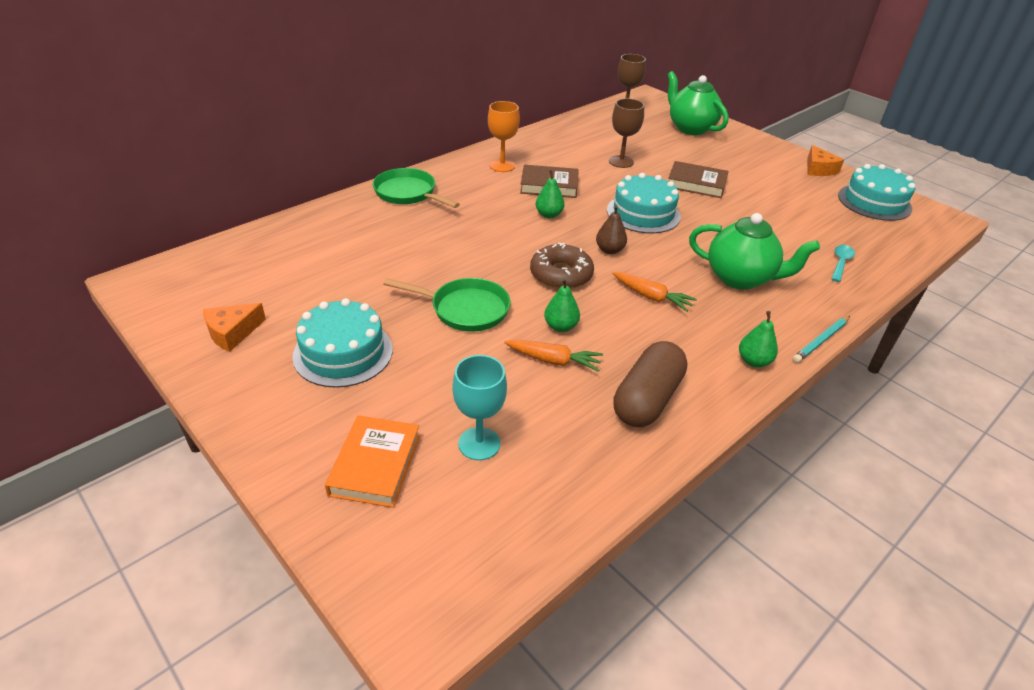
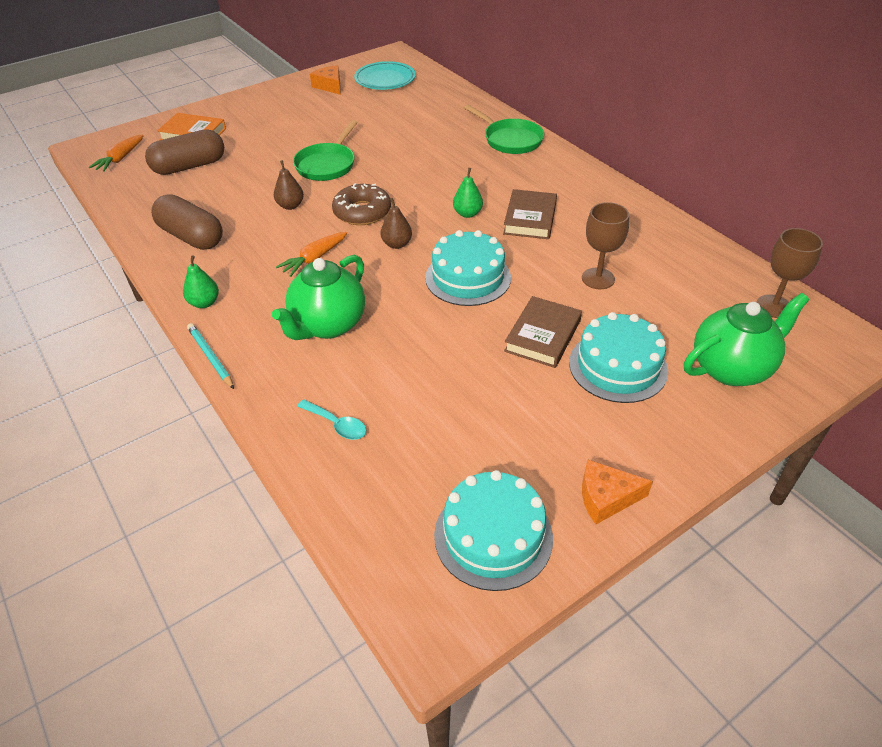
camera: 100 degrees right, 5 degrees up
(229, 282) = (385, 80): none -> turquoise plate
(343, 352) = (295, 121): turquoise cake -> turquoise cake (618, 366)
(408, 193) = (510, 140): green pan -> green pan turned 90 degrees clockwise
(479, 443) = (189, 166): turquoise goblet -> brown capsule
(502, 166) = (573, 191): orange goblet -> none
(553, 361) = (252, 199): orange carrot -> orange carrot (120, 159)
(560, 326) = (290, 206): green pear -> brown pear

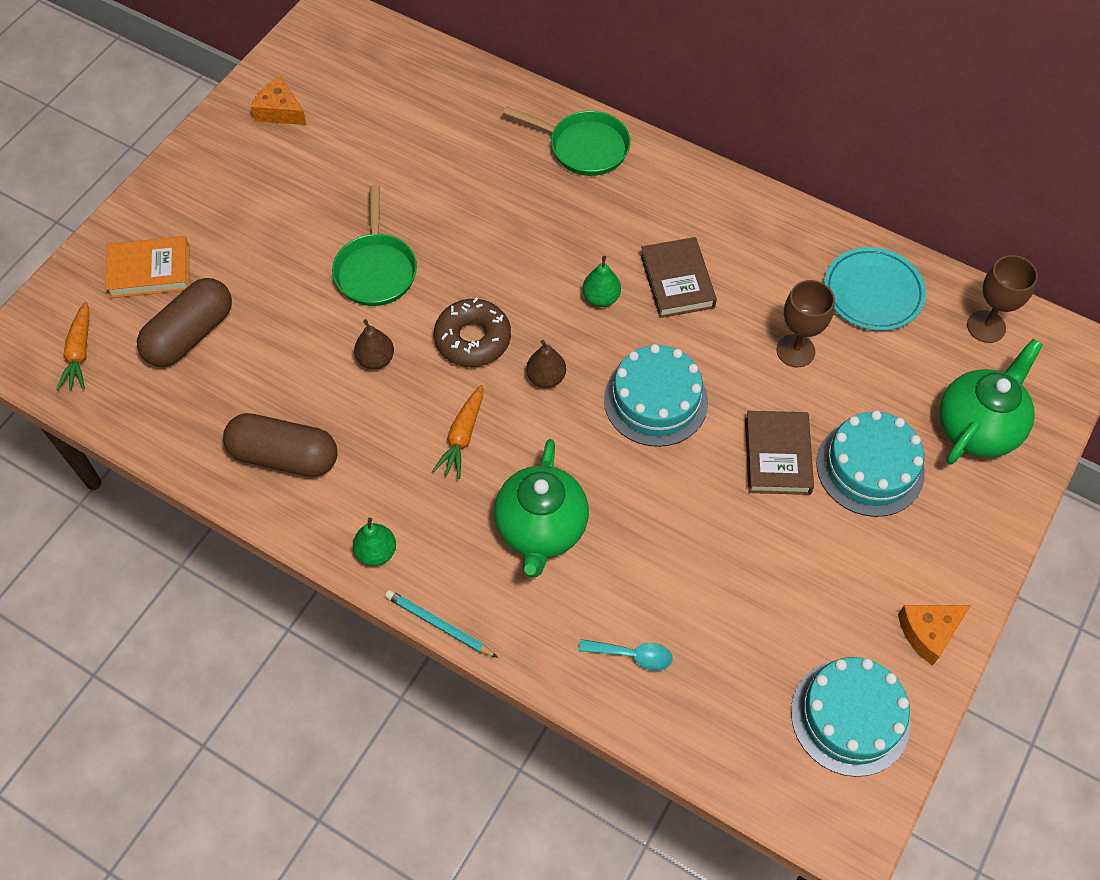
camera: 25 degrees left, 15 degrees up
(385, 80) = (351, 75): turquoise plate -> turquoise plate (873, 293)

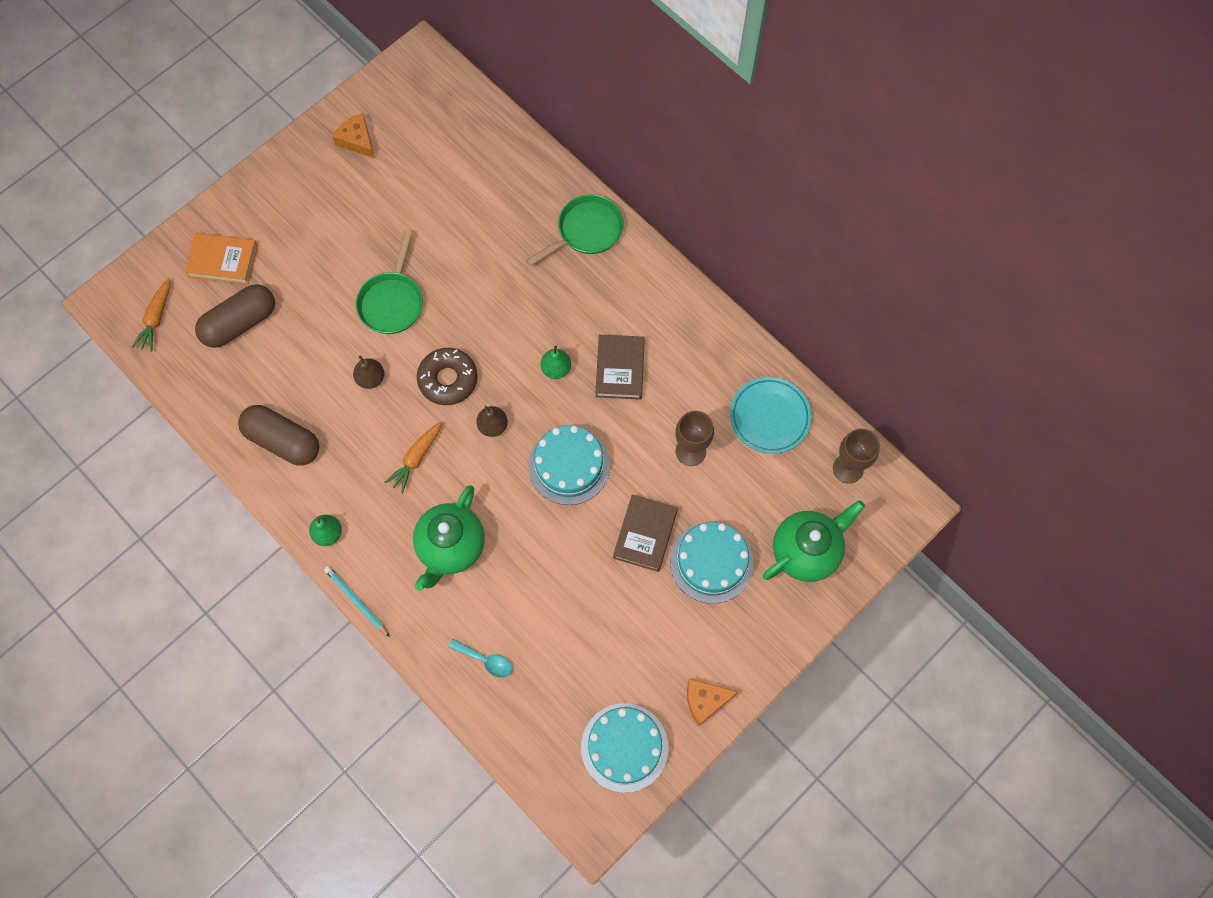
camera: 15 degrees right, 10 degrees up
(584, 147) = (586, 231): green pan -> green pan turned 75 degrees counterclockwise

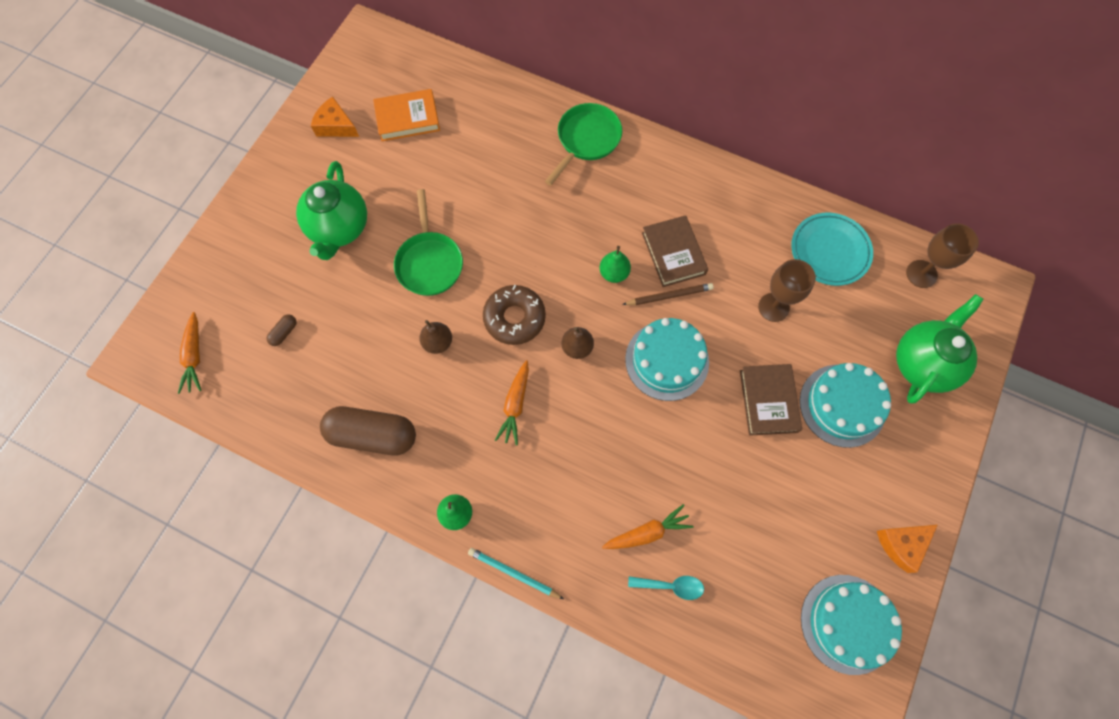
camera: 20 degrees left, 0 degrees up
(223, 261) = (244, 278): orange book -> orange book (407, 118)
(240, 323) = (284, 333): brown capsule -> brown capsule, size x0.40
(451, 547) = (587, 482): green teapot -> green teapot (339, 228)
(485, 609) = (647, 532): none -> orange carrot
(598, 407) = (669, 296): none -> brown pencil

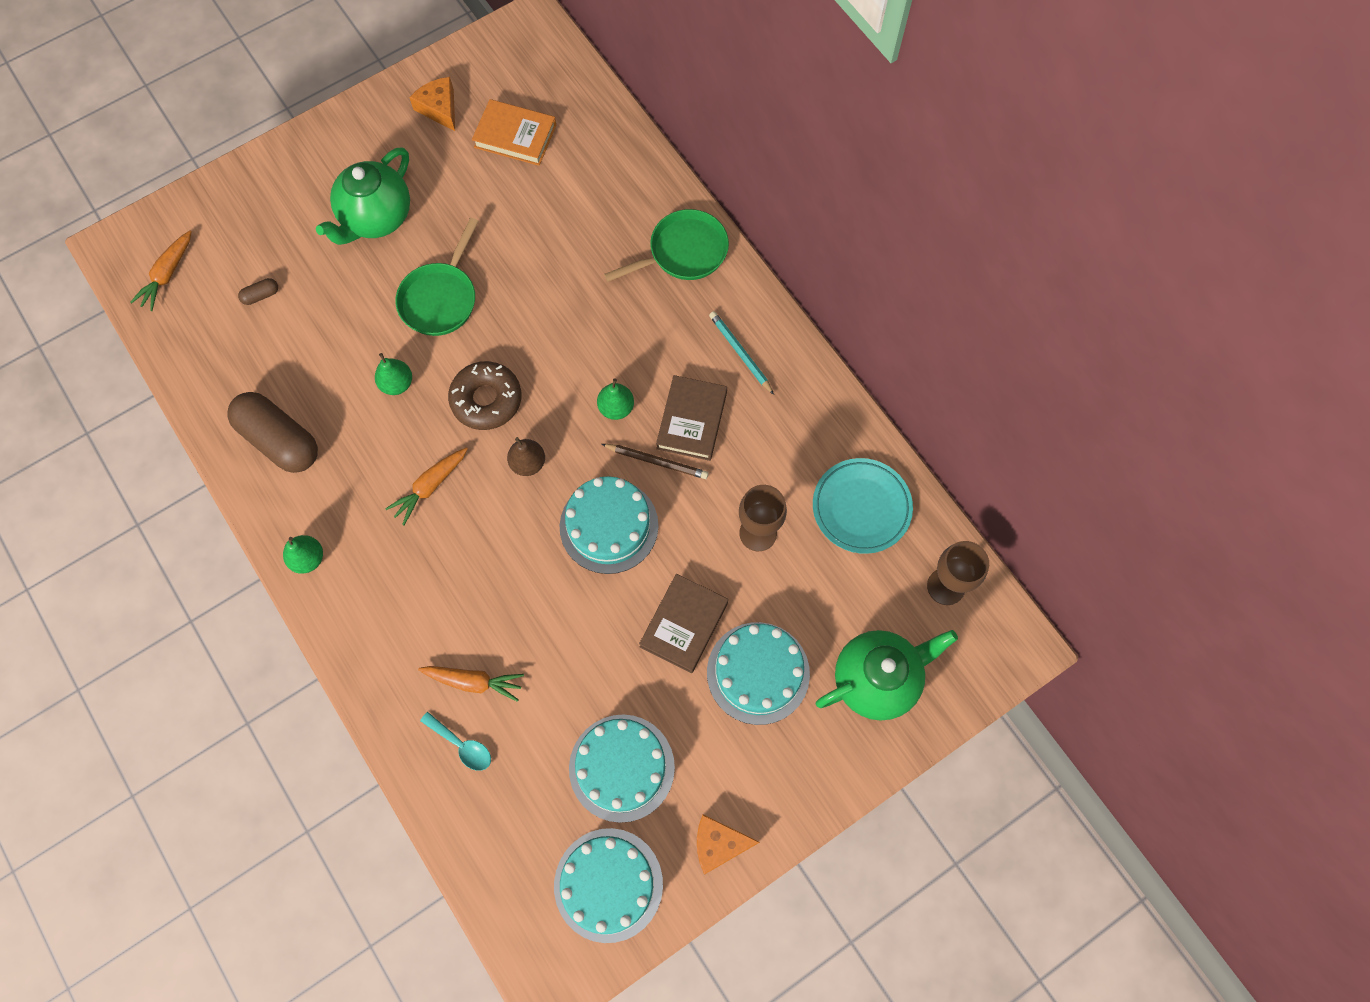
camera: 30 degrees right, 0 degrees up
(438, 342) = (397, 384): brown pear -> green pear
(514, 573) = (324, 645): turquoise pencil -> turquoise pencil (740, 353)
(797, 531) = (621, 767): none -> turquoise cake

